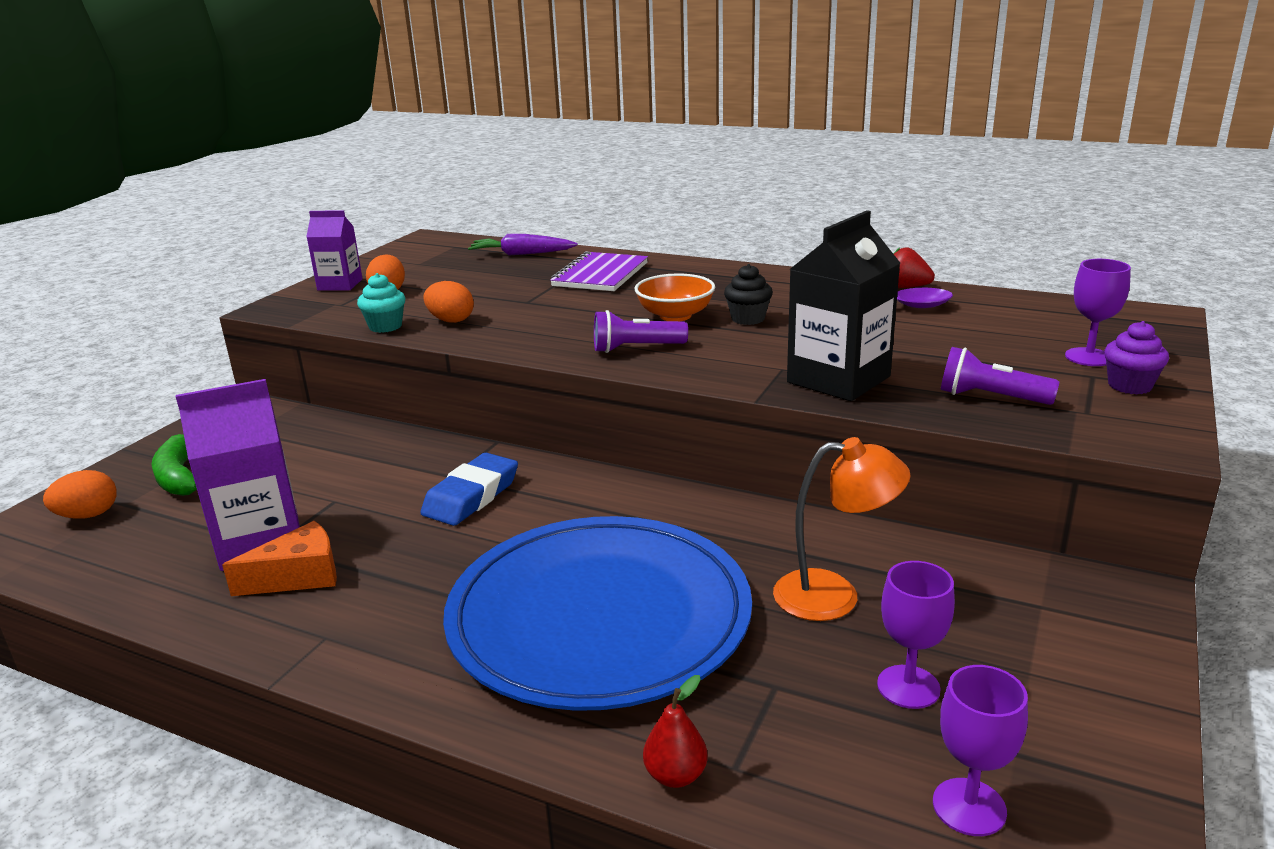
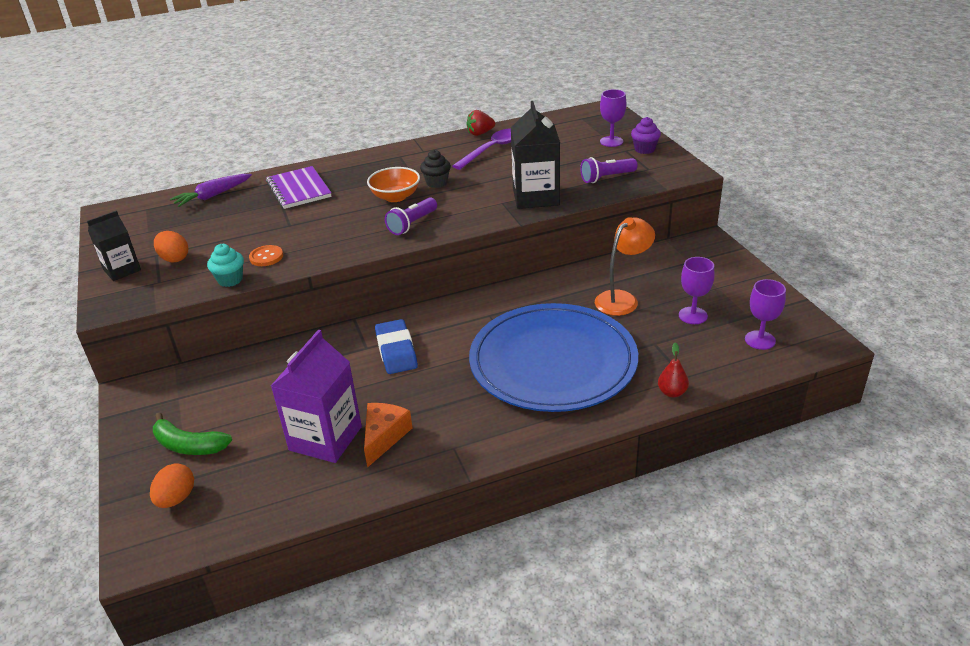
camera: 45 degrees left, 10 degrees up
(340, 284) = (122, 270): purple carton -> black carton
(451, 320) = (266, 257): orange egg -> orange button

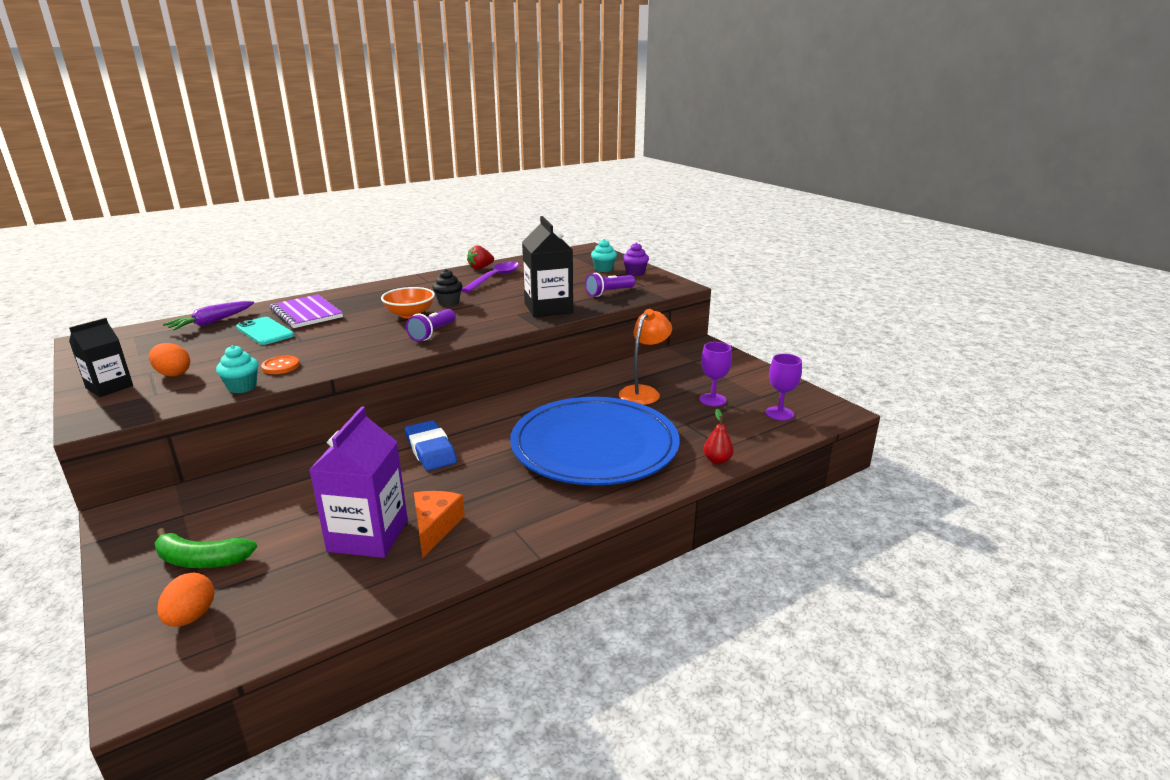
camera: 15 degrees left, 10 degrees down
(258, 211) = (265, 331): none -> turquoise phone
(611, 141) = (603, 269): purple goblet -> turquoise cupcake

